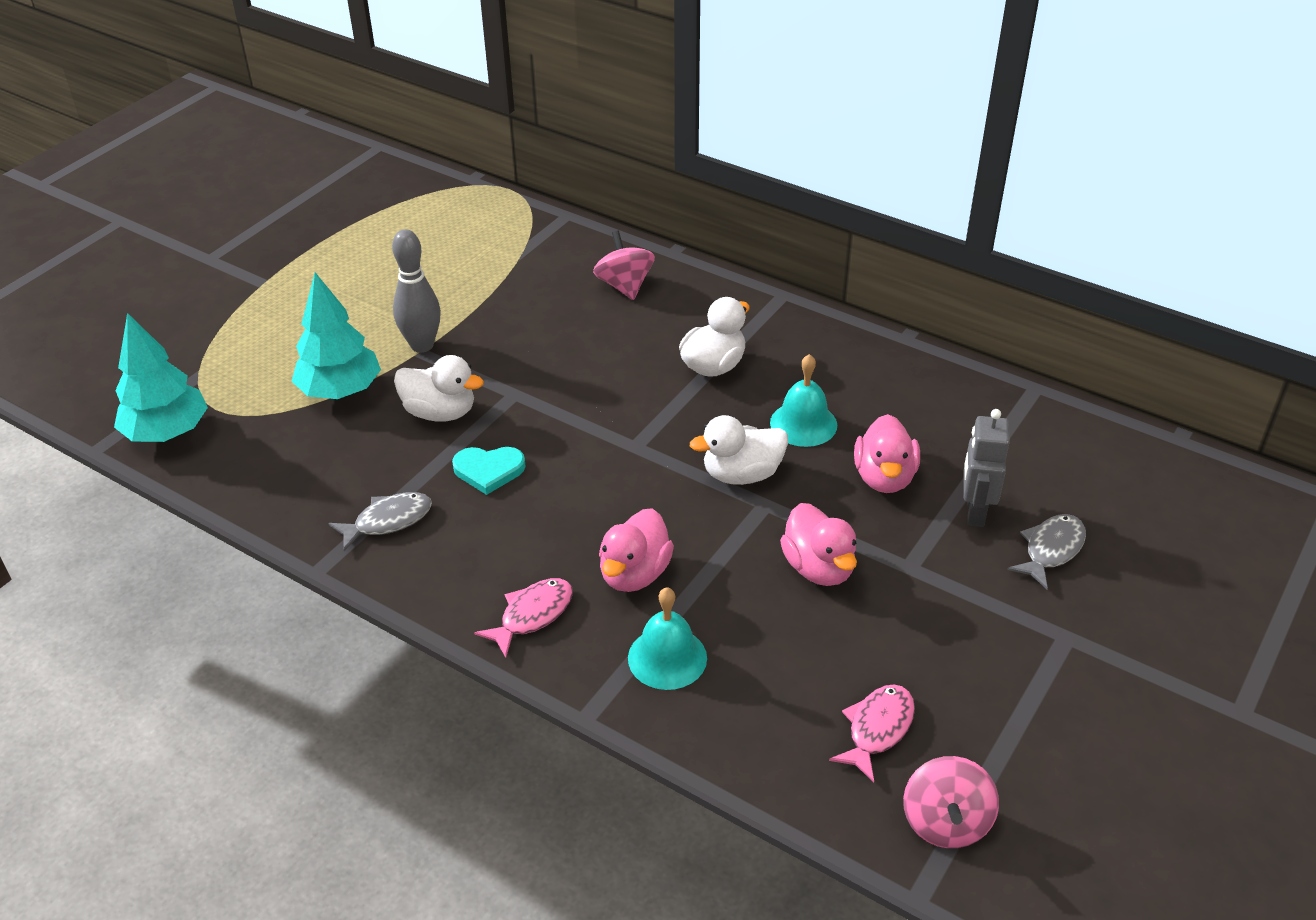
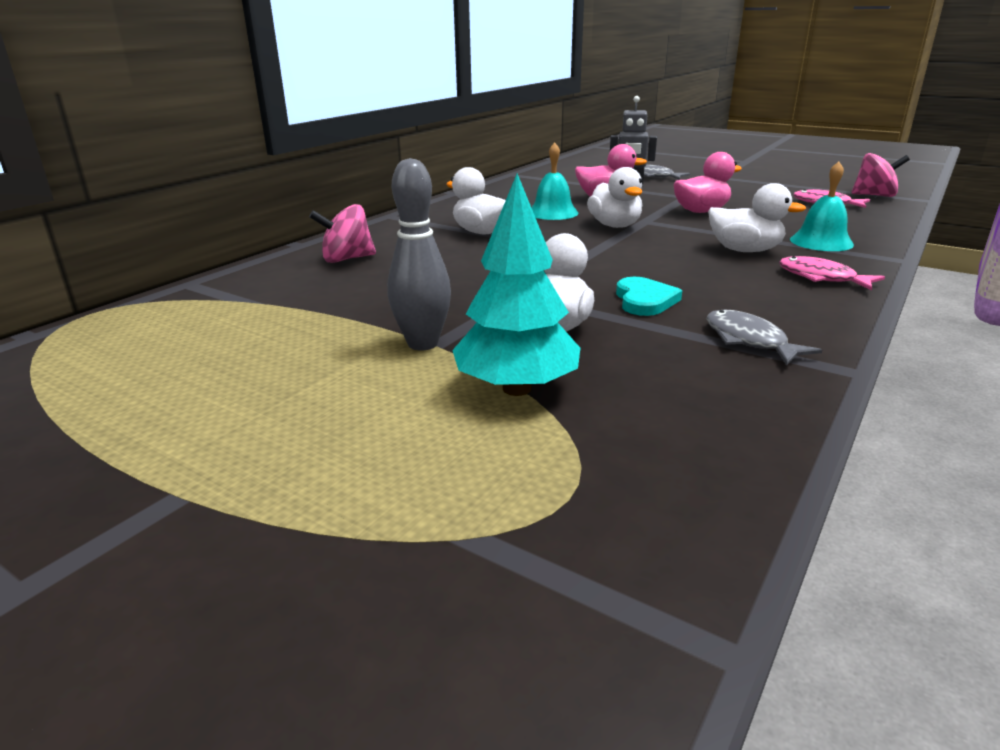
camera: 90 degrees left, 15 degrees down
(167, 433) = (648, 548): turquoise tree -> none
(634, 574) = (744, 250): pink duck -> white duck

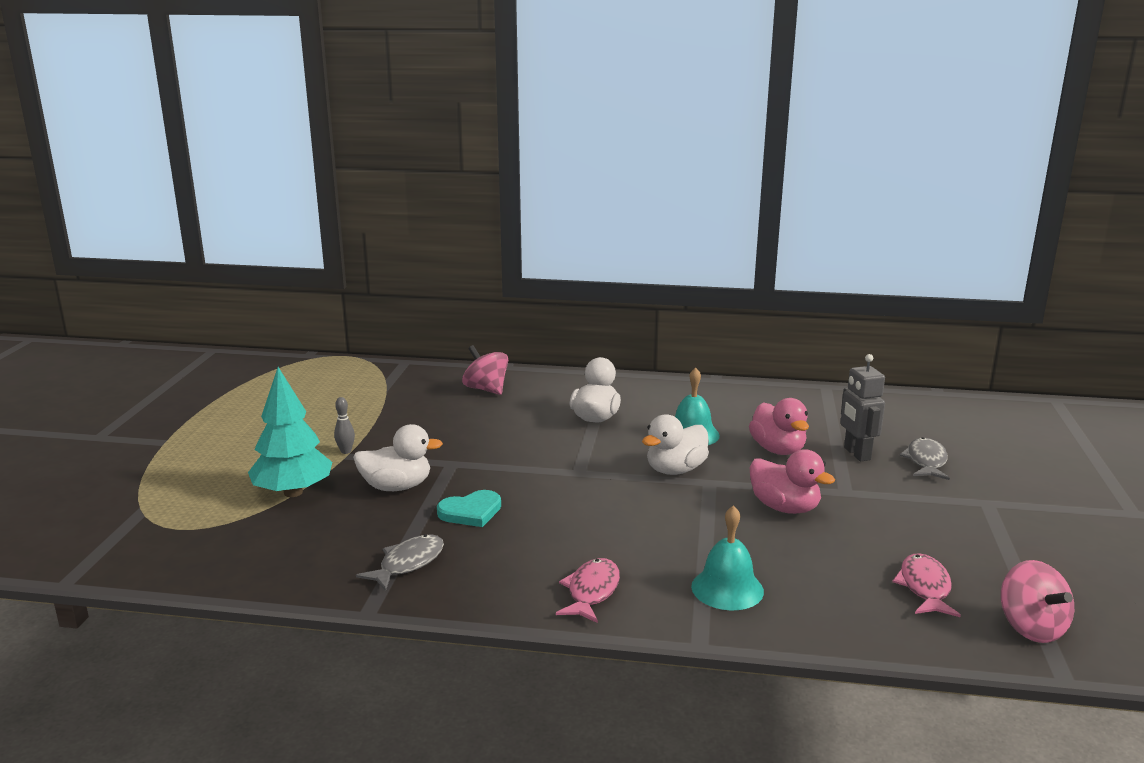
camera: 65 degrees right, 5 degrees down
(423, 344) = (346, 451): grey bowling pin -> grey bowling pin, size x0.48
(744, 250) = (651, 545): white duck -> none

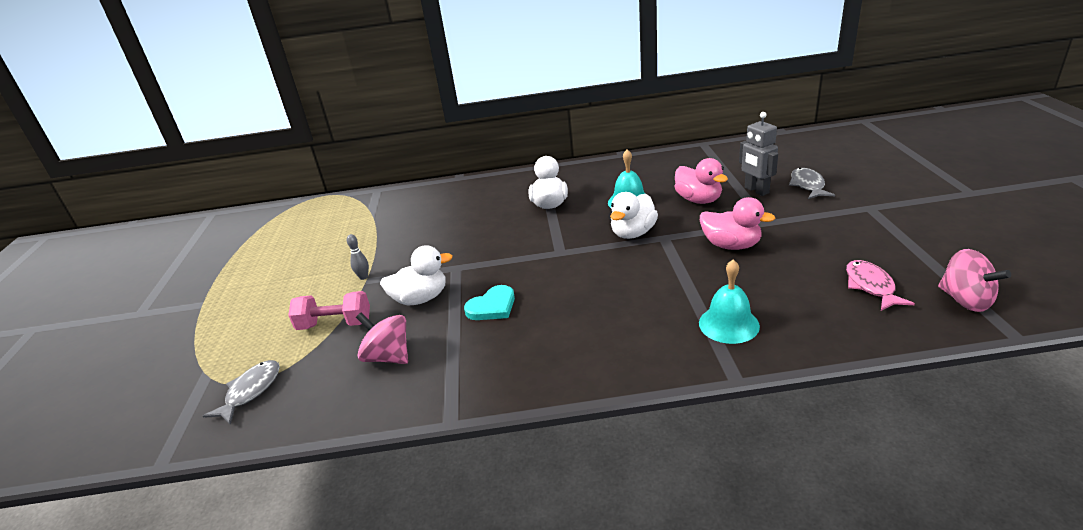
camera: 10 degrees left, 10 degrees up
(293, 492) = (335, 324): turquoise tree -> pink dumbbell
(408, 563) = (463, 366): grey fish -> grey fish (251, 391)
(486, 389) = (452, 199): pink spinning top -> pink spinning top (388, 357)
(591, 592) = (626, 354): pink fish -> none

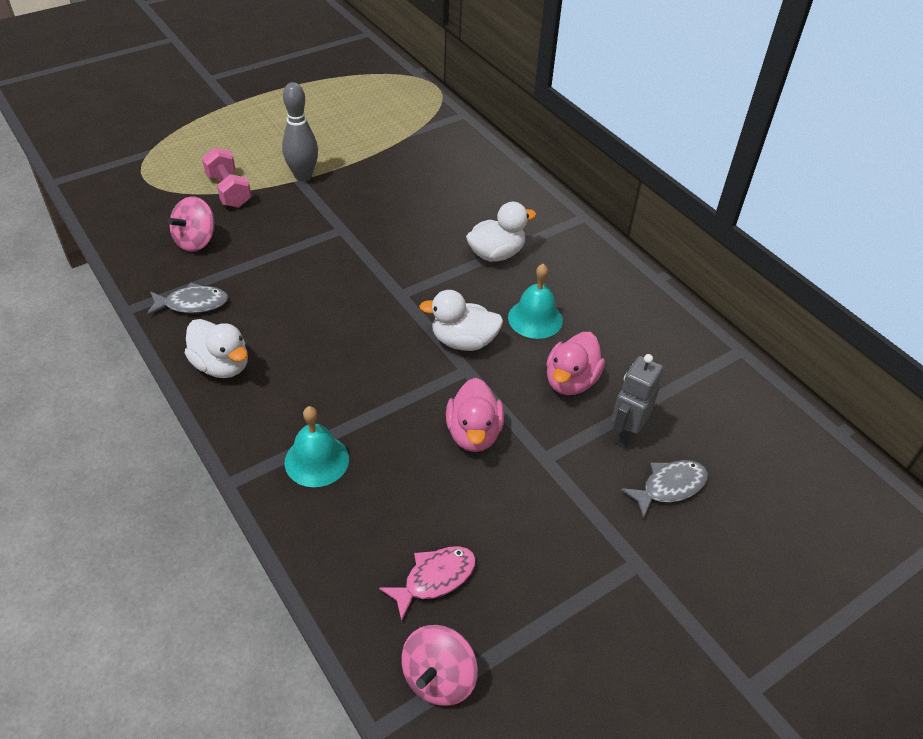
camera: 55 degrees right, 15 degrees up
(251, 391) = (135, 185): grey fish -> grey fish (192, 304)
(363, 277) = (303, 176): grey bowling pin -> grey bowling pin, size x2.06
(388, 357) = (196, 241): pink spinning top -> pink spinning top turned 150 degrees counterclockwise
(420, 299) = (283, 226): white duck -> white duck (222, 365)
(492, 306) = (287, 278): turquoise heart -> none

